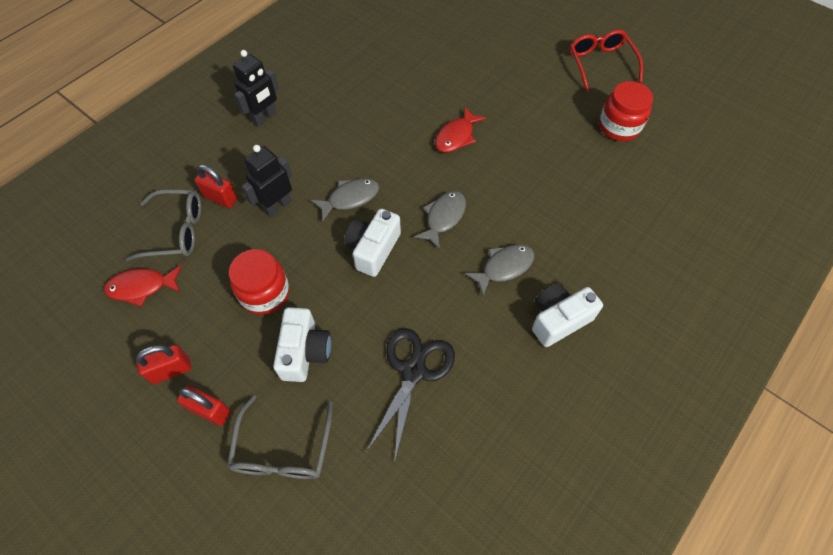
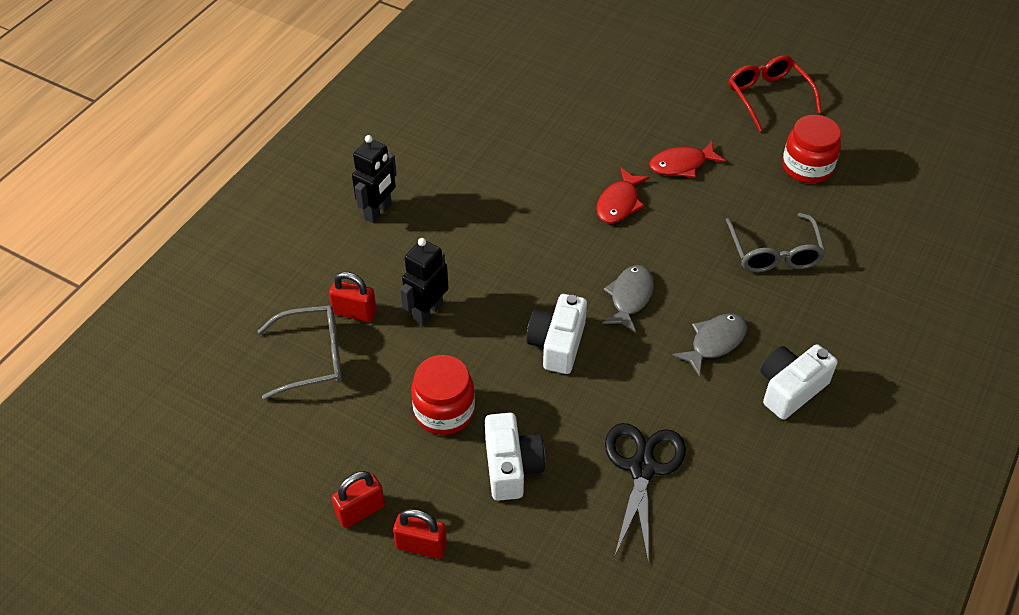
camera: 10 degrees left, 10 degrees down
(142, 287) = (292, 426): red fish -> red fish (681, 164)
(283, 449) = (518, 572): grey glasses -> grey glasses (774, 253)
(350, 198) = (512, 291): grey fish -> none

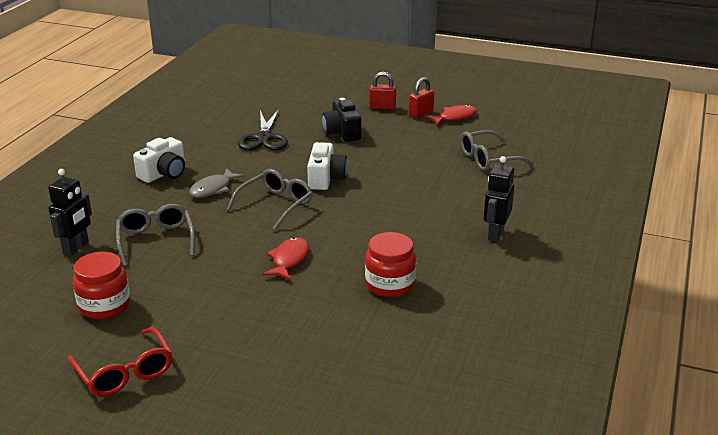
camera: 170 degrees right, 20 degrees down
(355, 312) = (475, 180): red padlock -> none
(427, 312) = (423, 184): black robot -> black robot (76, 248)
(444, 411) = (391, 147): red jar -> red jar (390, 284)
(511, 467) = (342, 132): white camera -> black camera
(630, 297) = (276, 205): grey fish -> grey glasses
(681, 164) = (230, 295): red fish -> red fish (454, 117)

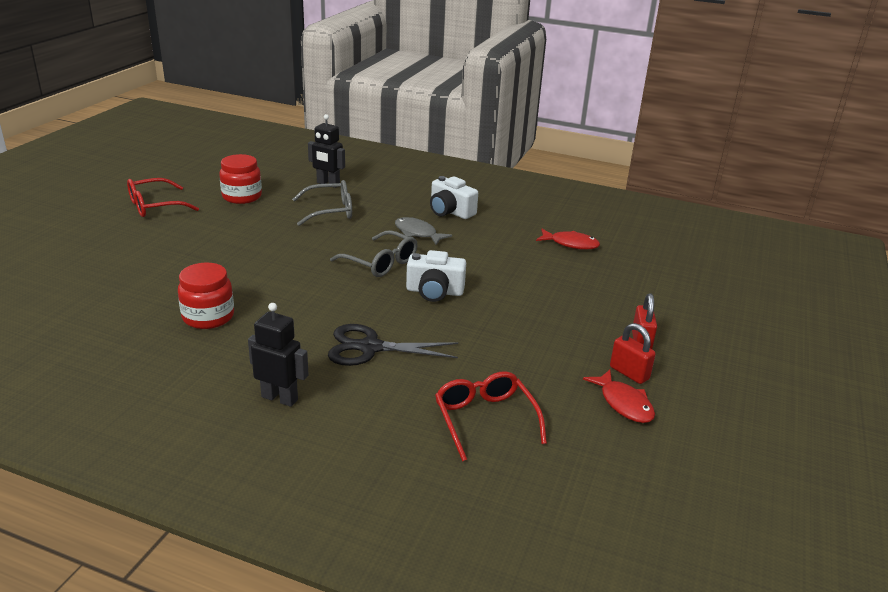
camera: 90 degrees right, 0 degrees up
(264, 138) = (532, 259): black scissors -> black scissors (370, 348)
(289, 260) = (275, 267): red fish -> red fish (570, 244)
(342, 132) = (555, 307): black camera -> none
(488, 159) = (485, 419): grey glasses -> red glasses

